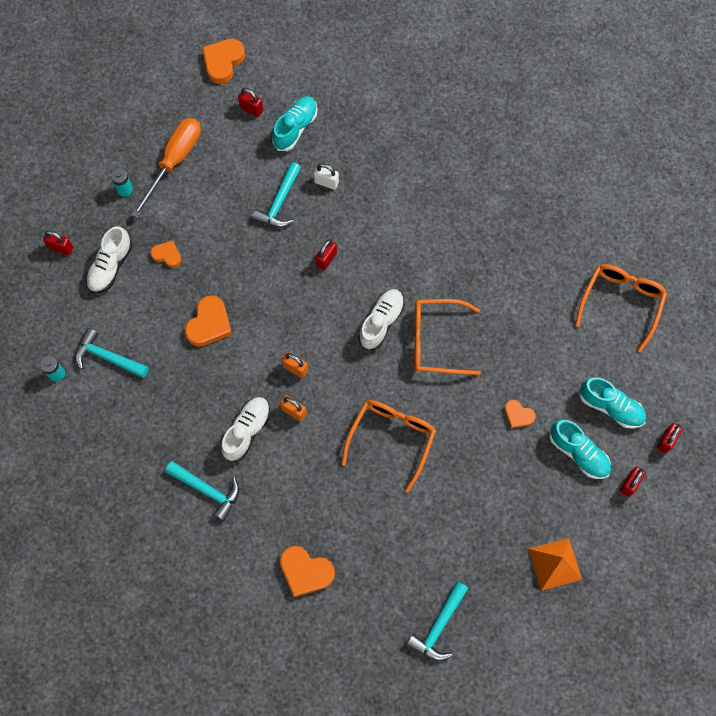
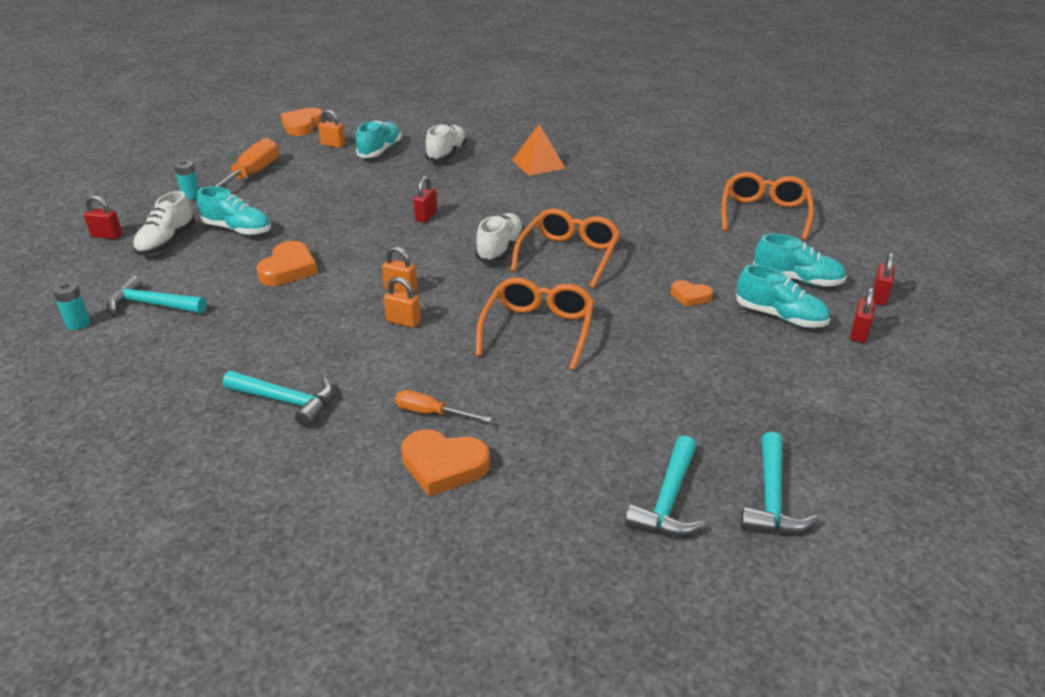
camera: 10 degrees left, 35 degrees down
(167, 255) = (237, 229): orange heart -> turquoise shoe
(247, 431) = (341, 343): white shoe -> white shoe (447, 154)
(251, 109) = (333, 145): red padlock -> orange padlock
(279, 203) = (368, 189): turquoise hammer -> turquoise hammer (772, 498)
(303, 519) = (431, 413): none -> orange screwdriver
(326, 182) = (418, 175): white padlock -> none
(436, 341) = (569, 255): orange glasses -> orange glasses turned 120 degrees clockwise
(554, 564) = (806, 413): orange pyramid -> orange pyramid (538, 164)

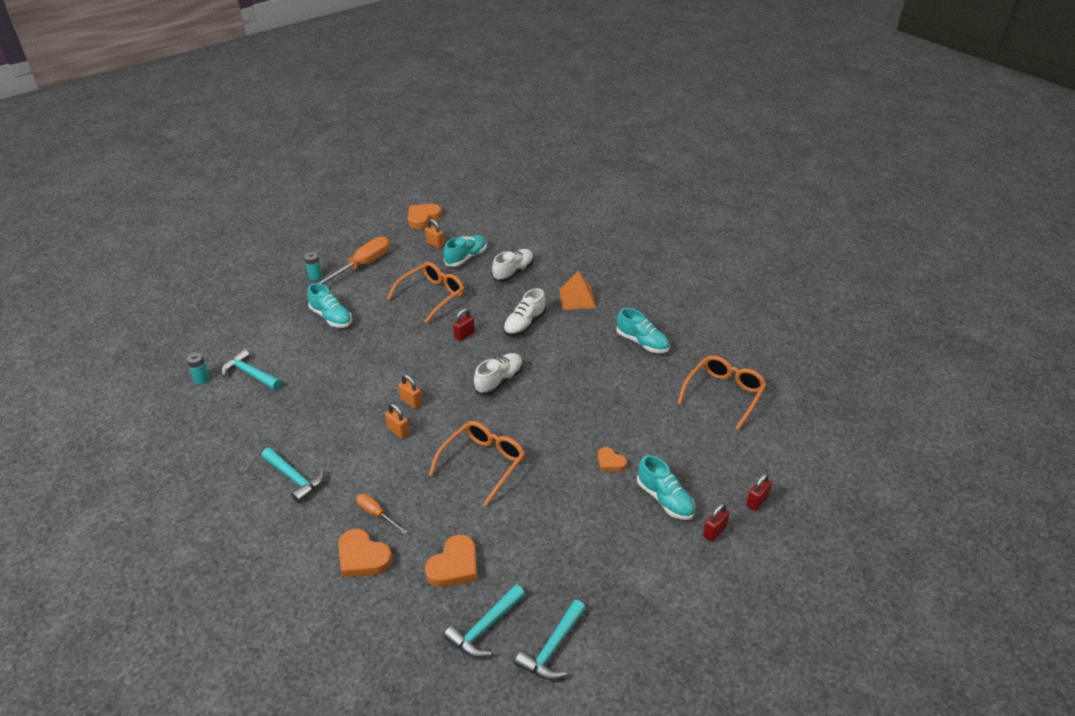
camera: 20 degrees right, 5 degrees up
(107, 236) = (247, 303): red padlock -> none
(167, 242) = (282, 319): white shoe -> white shoe (524, 324)
(288, 269) = (347, 363): orange heart -> orange heart (454, 566)
(569, 255) = (545, 399): orange glasses -> orange glasses (432, 296)
(797, 280) = (703, 468): turquoise shoe -> turquoise shoe (642, 342)

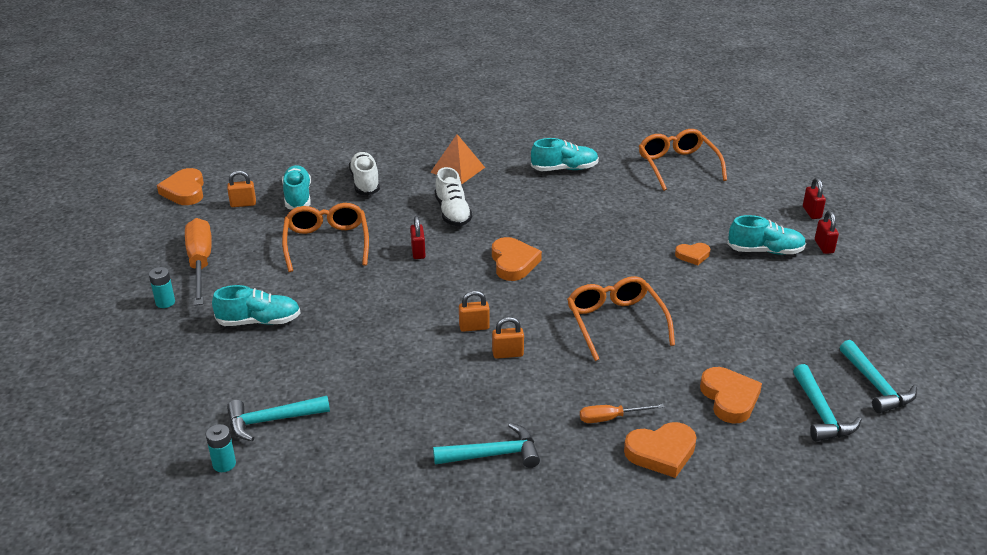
camera: 50 degrees left, 5 degrees down
(499, 381) = (513, 263): white shoe -> orange heart

